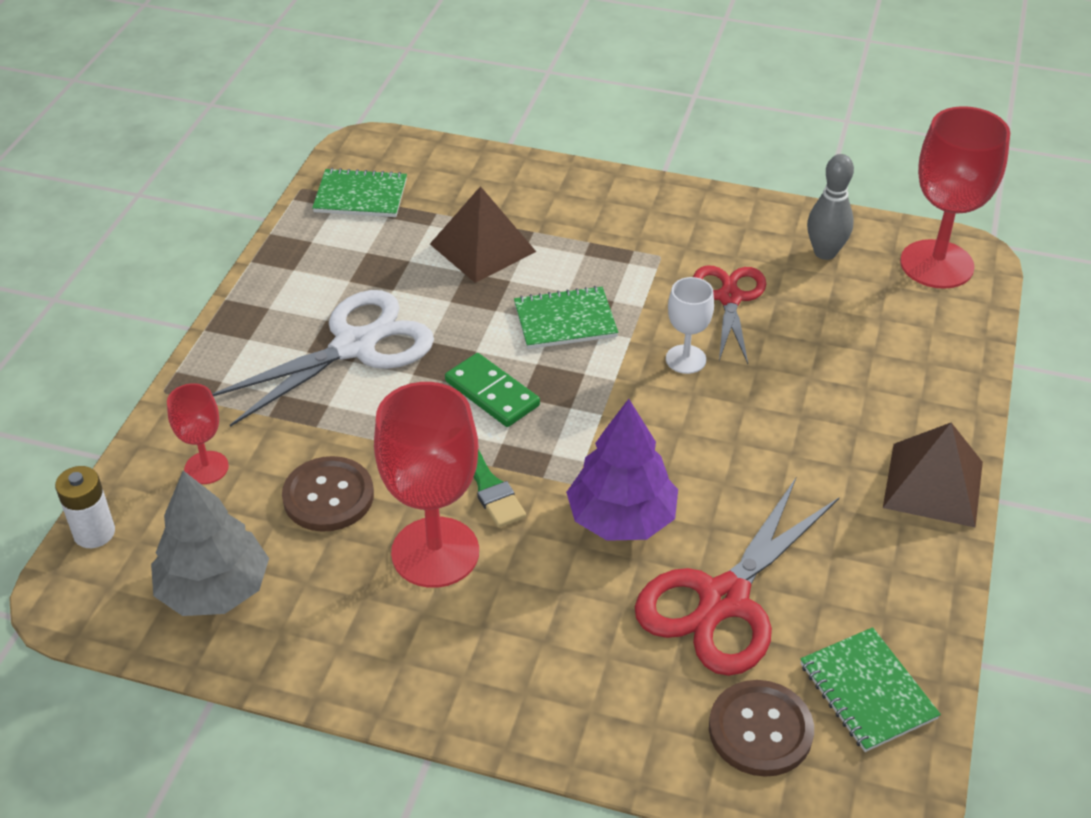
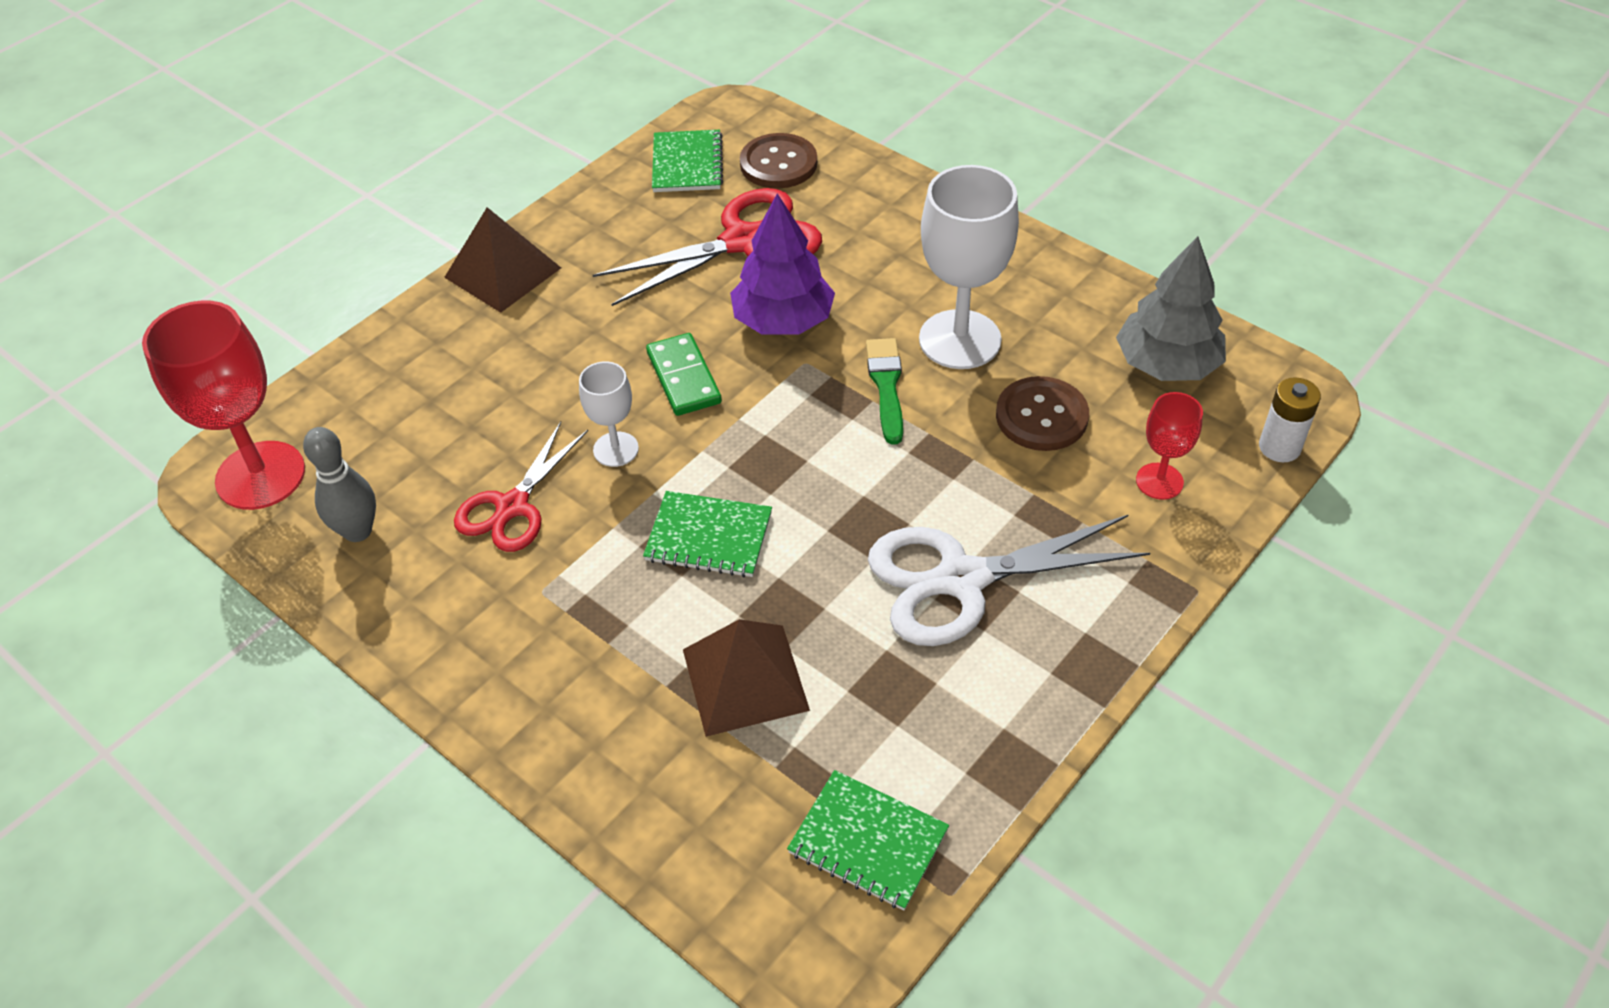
camera: 155 degrees left, 5 degrees up
(435, 552) = (960, 340): red goblet -> white goblet
(492, 393) = (835, 473): green domino -> green domino (684, 378)

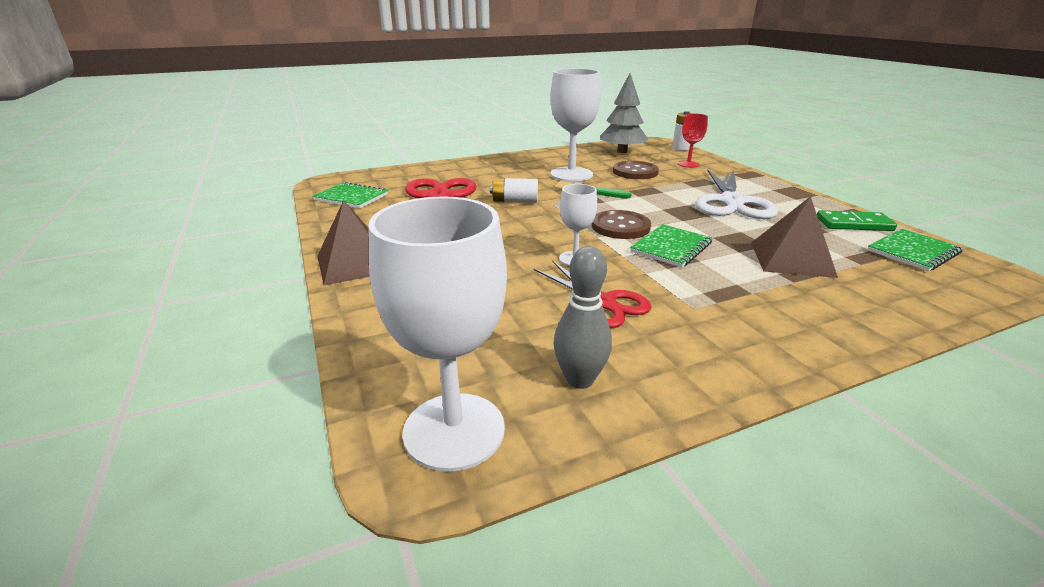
camera: 65 degrees left, 20 degrees down
(260, 475) = (454, 430): red goblet -> white goblet
(684, 378) = (531, 230): green domino -> green domino (854, 224)
(778, 163) = (391, 180): brown button -> brown button (620, 226)
(783, 321) = (515, 201): purple tree -> white battery

